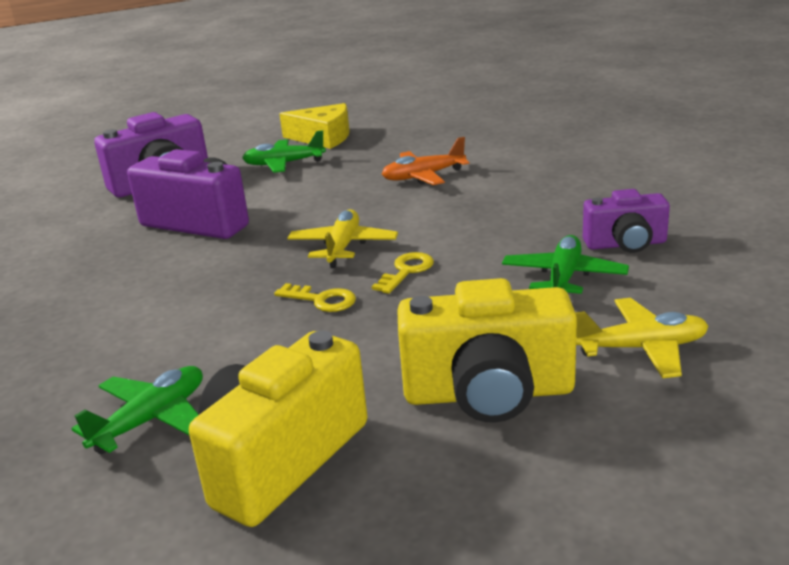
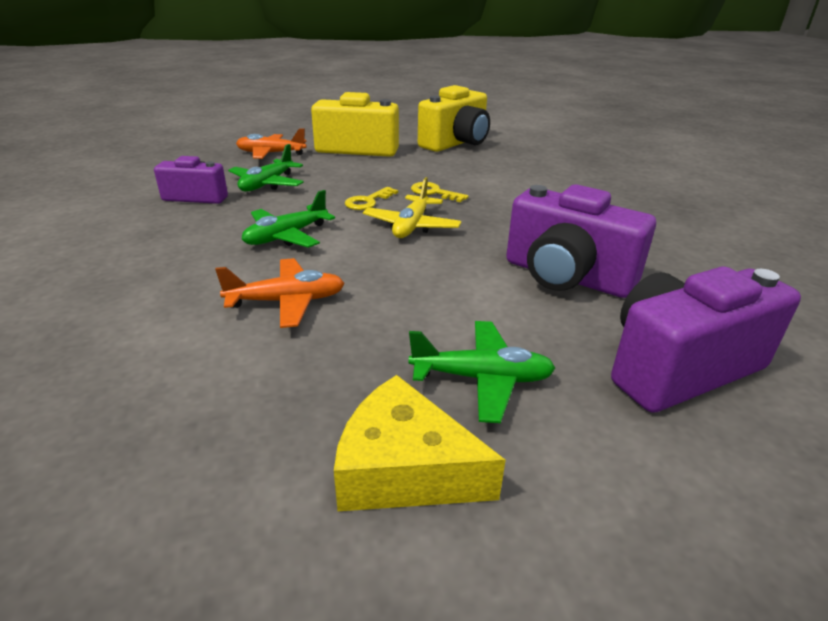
camera: 175 degrees left, 5 degrees up
(152, 419) = (521, 158): green plane -> green plane (286, 236)
(641, 348) = (271, 153): yellow plane -> orange plane

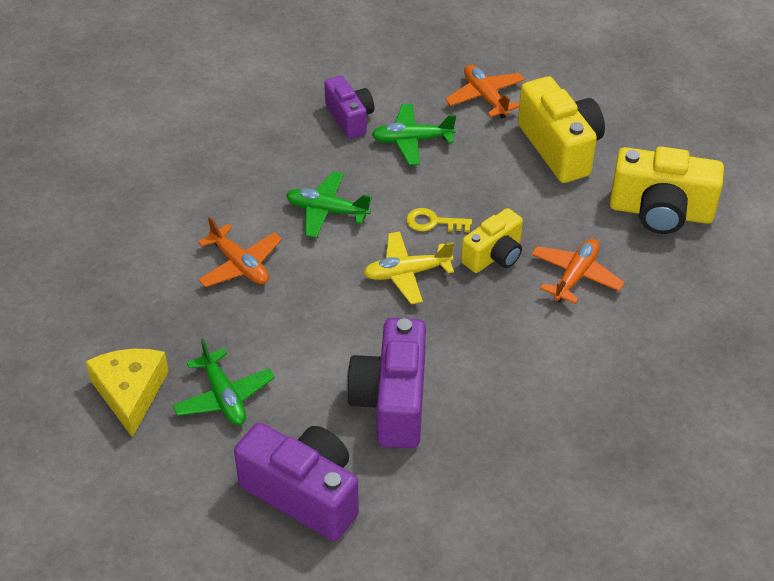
camera: 60 degrees right, 15 degrees up
(434, 192) = (494, 256): yellow key -> yellow camera
(486, 176) = (575, 276): none -> orange plane

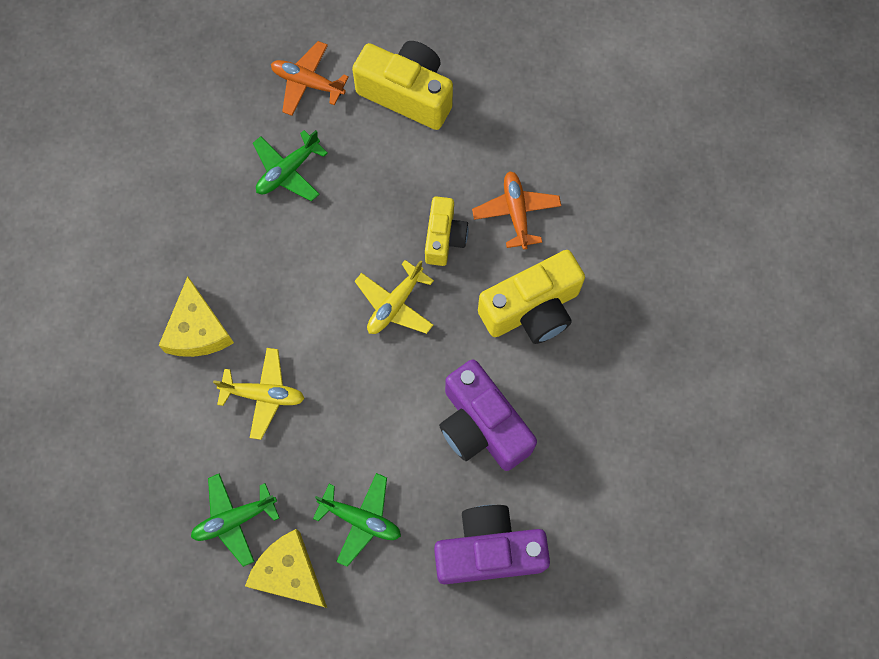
camera: 40 degrees left, 25 degrees up
(237, 194) = (198, 330): none -> yellow cheese
(240, 265) = (263, 395): orange plane -> yellow plane
(327, 211) = (283, 292): green plane -> green plane (234, 519)
(350, 118) = (219, 184): purple camera -> none
(433, 222) = (373, 241): yellow key -> none
(661, 212) = (528, 104): yellow camera -> yellow camera (532, 309)

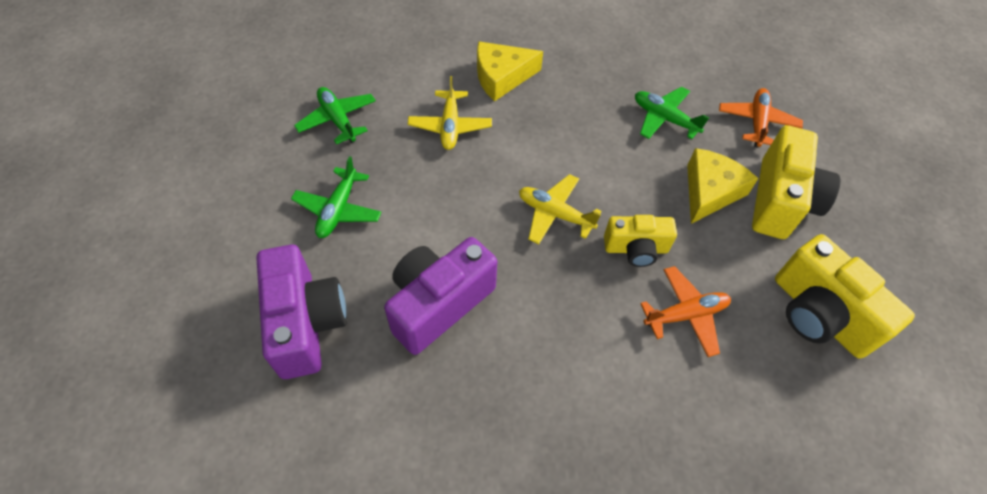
camera: 80 degrees right, 15 degrees down
(289, 573) = (290, 162): yellow cheese -> yellow cheese (710, 191)
(532, 309) = (577, 341): yellow camera -> yellow camera (819, 314)

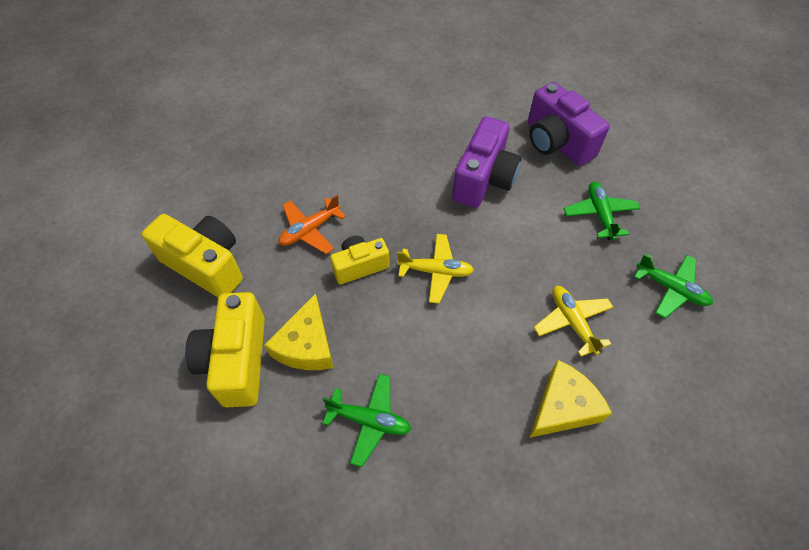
camera: 160 degrees right, 0 degrees up
(757, 122) = (265, 459): orange plane -> none

